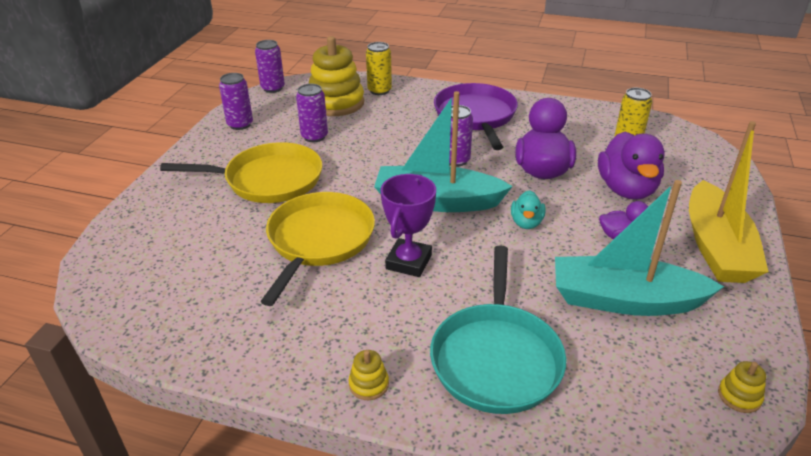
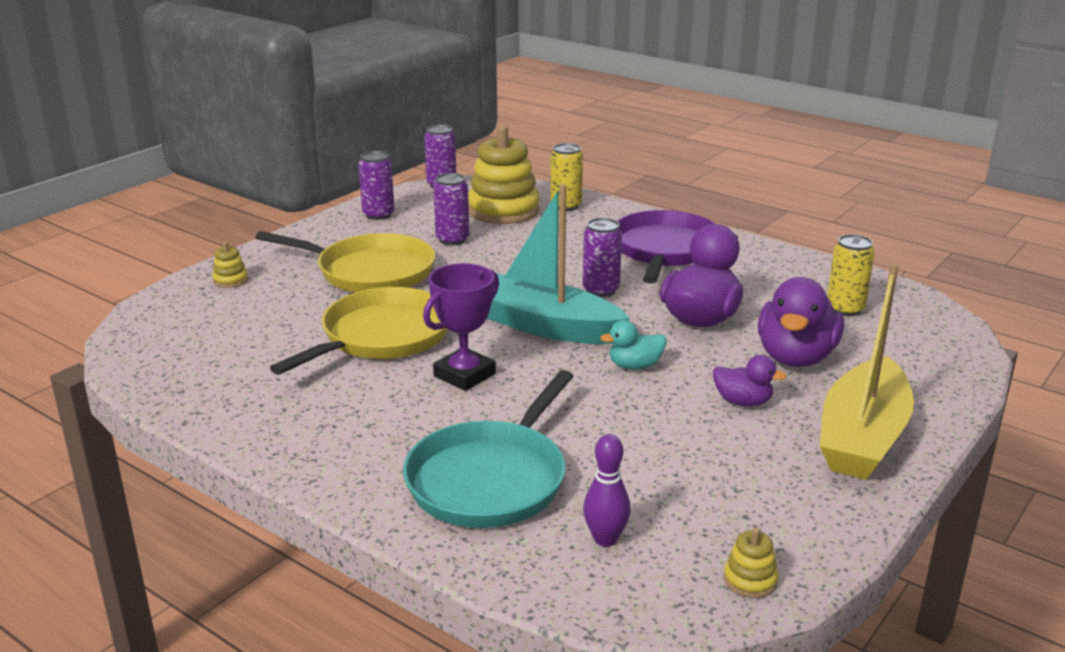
camera: 20 degrees right, 10 degrees down
(369, 384) = (336, 469): yellow stacking toy -> yellow stacking toy (230, 280)
(526, 223) = (635, 366): turquoise duck -> turquoise duck turned 45 degrees clockwise
(618, 390) = (605, 539): none -> purple bowling pin
(625, 300) = (690, 462): turquoise boat -> none

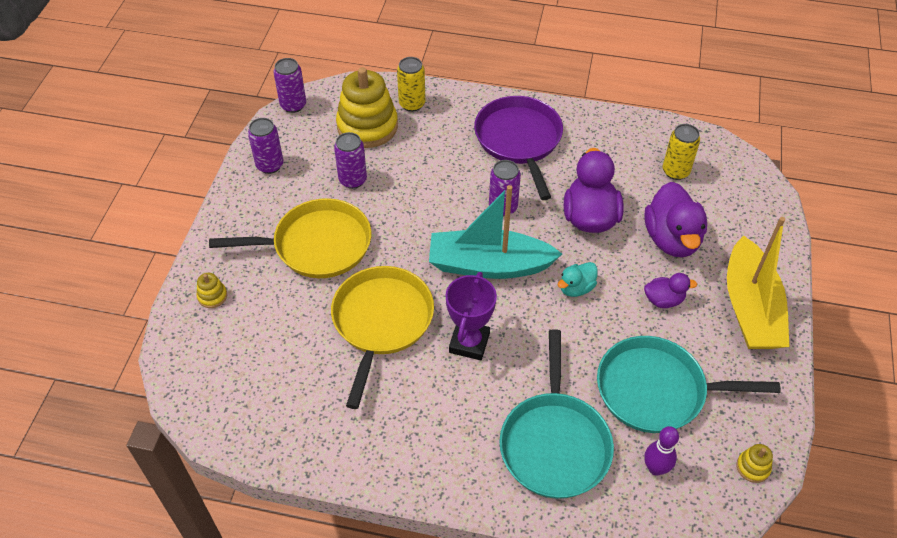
camera: 25 degrees left, 25 degrees up
(667, 472) = (656, 390): none -> turquoise pan

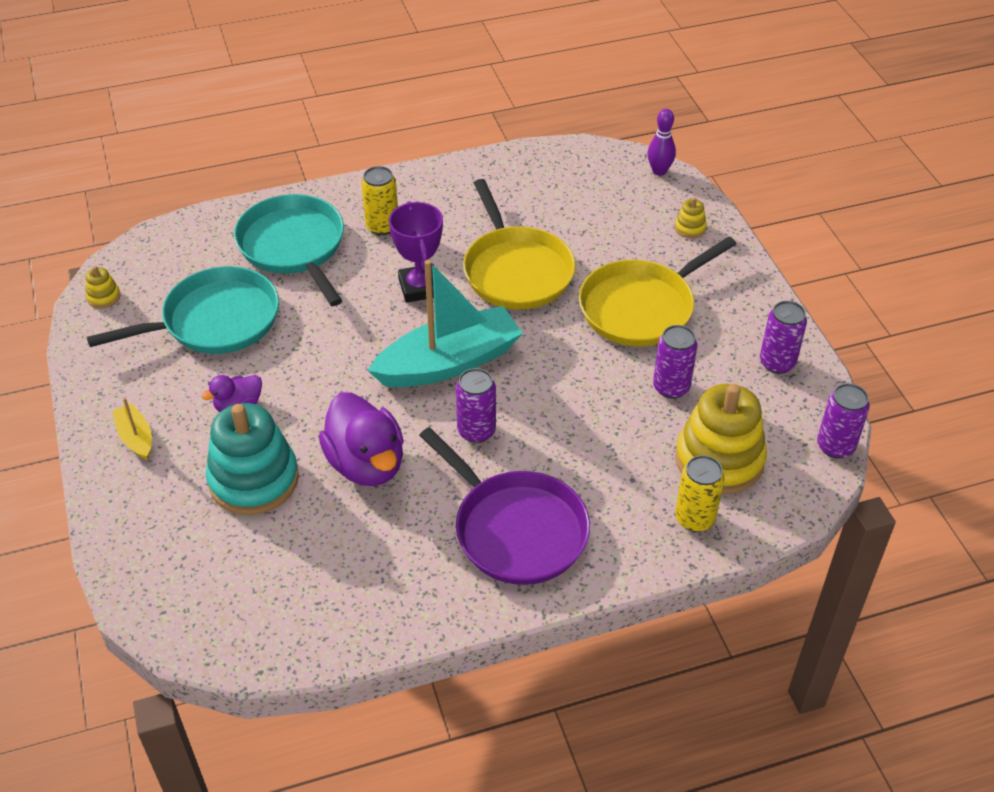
camera: 150 degrees right, 5 degrees down
(576, 288) = (341, 378): turquoise duck -> none
(655, 468) = (194, 263): purple bowling pin -> purple bowling pin (659, 171)
(672, 239) = (254, 480): purple duck -> turquoise stacking toy
(675, 171) = (282, 578): yellow can -> yellow can (382, 226)
(750, 308) = (136, 438): yellow boat -> yellow boat, size x0.45

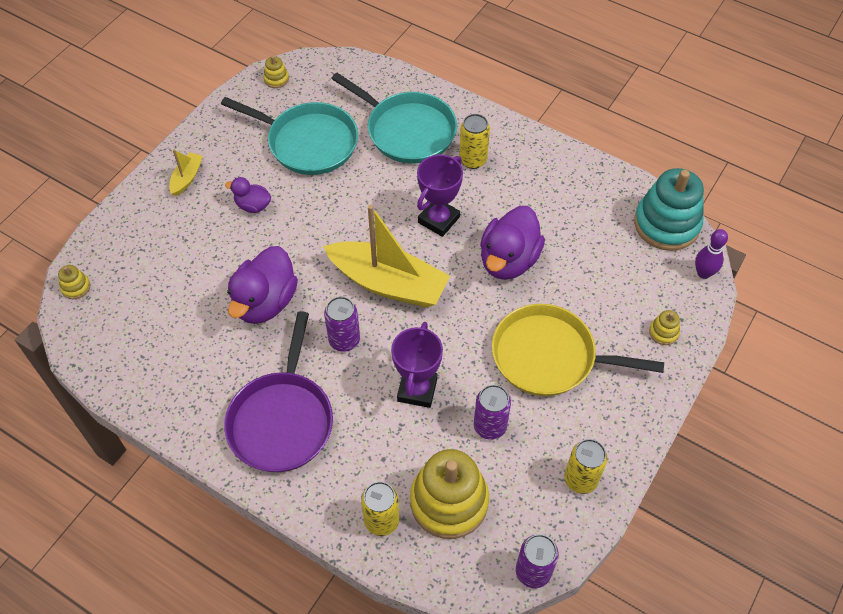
camera: 50 degrees right, 10 degrees up
(160, 613) = (76, 287): none -> yellow stacking toy
(254, 480) = (204, 256): turquoise stacking toy -> turquoise stacking toy (666, 224)
(293, 246) = (407, 131): turquoise pan -> turquoise pan turned 105 degrees clockwise
(448, 363) = (388, 283): turquoise boat -> yellow boat
(516, 271) = (508, 260): yellow pan -> purple duck
(584, 412) = (417, 390): none -> purple trophy
(777, 363) = (580, 479): purple can -> yellow can

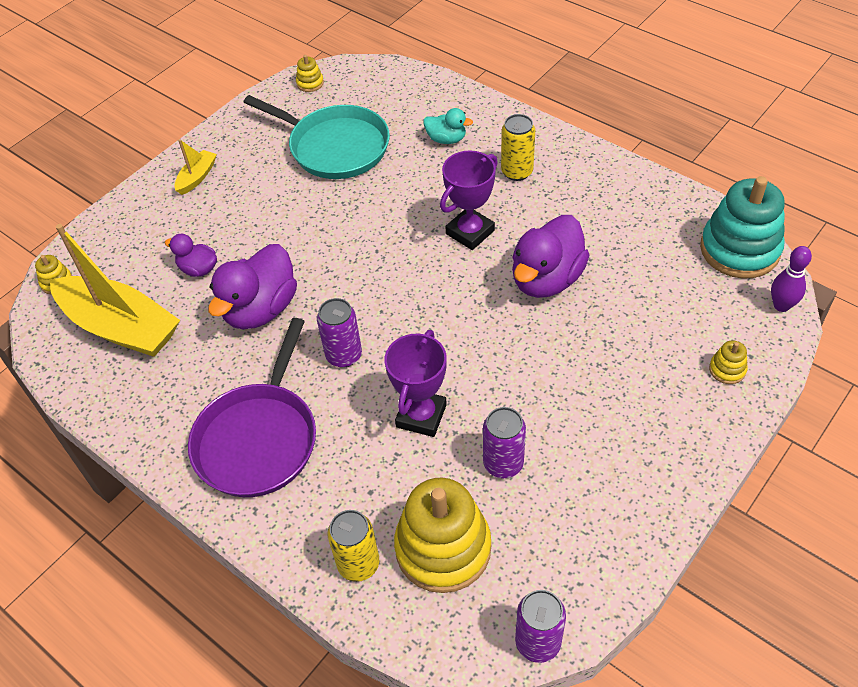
camera: 10 degrees right, 5 degrees down
(253, 205) = (264, 208): purple duck -> purple duck (198, 269)
(388, 283) = (403, 296): yellow boat -> yellow boat (120, 327)
(407, 131) = (446, 139): turquoise pan -> turquoise duck
(549, 356) = (583, 388): yellow pan -> none
(580, 479) = (609, 534): yellow can -> none

